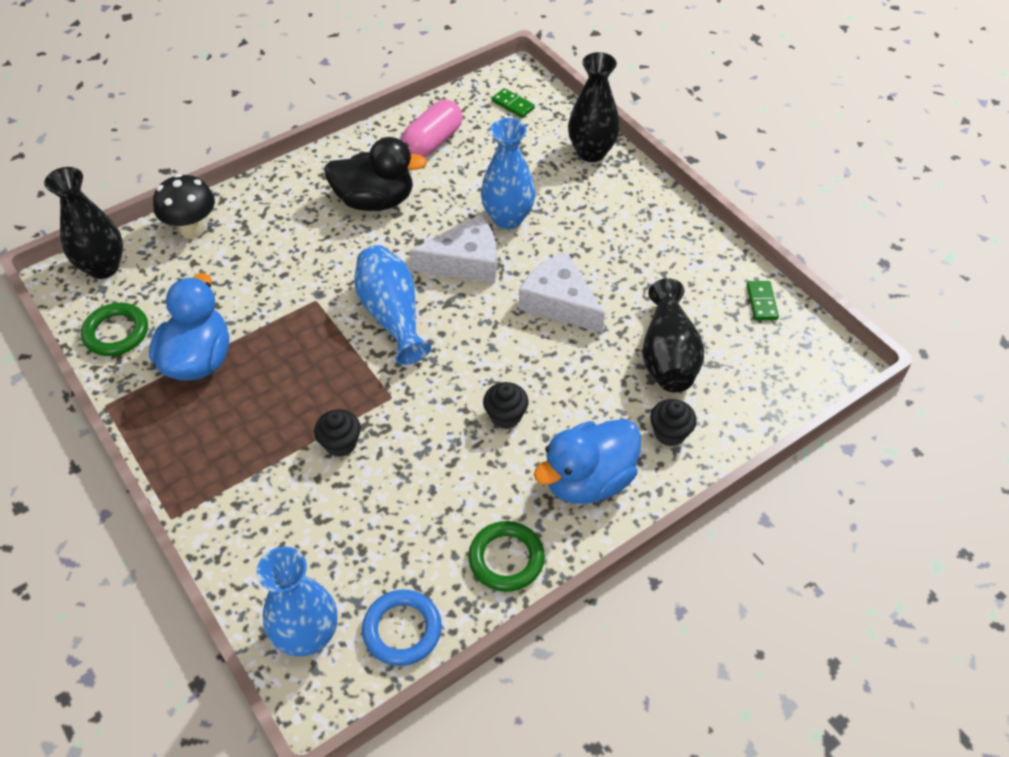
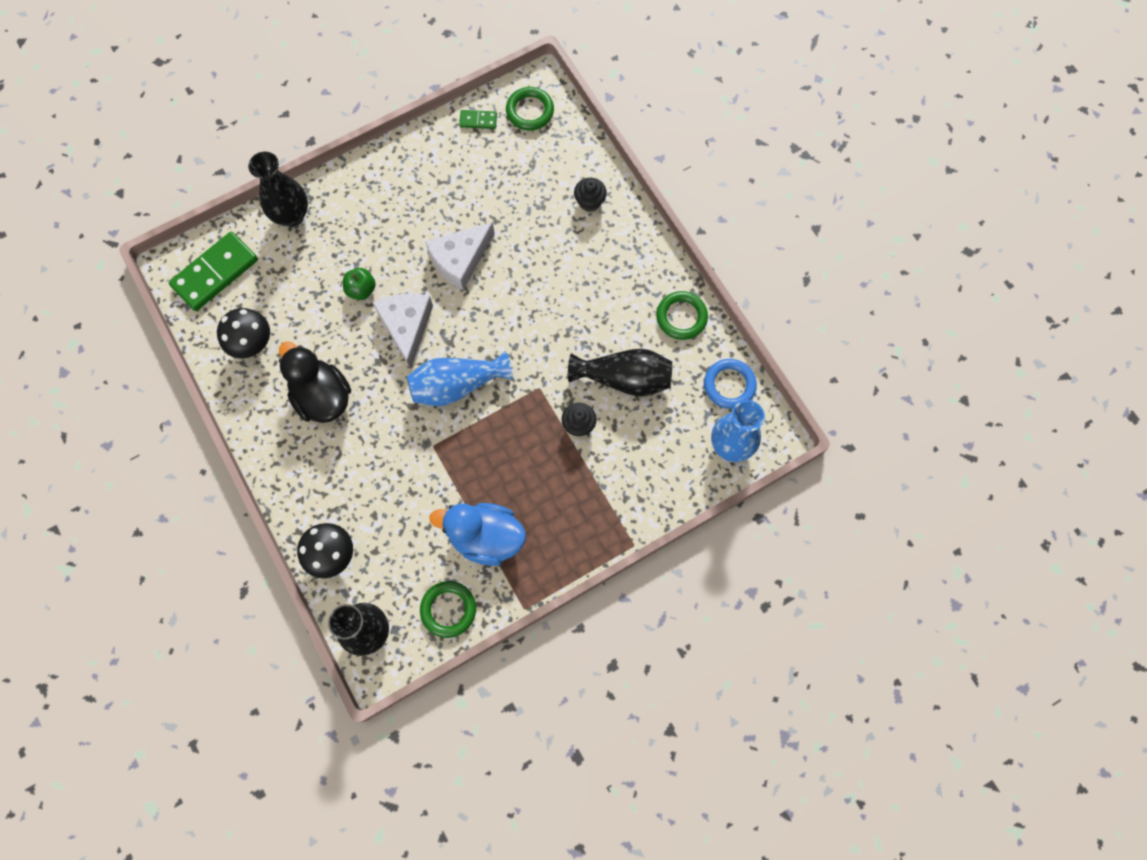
camera: 85 degrees left, 20 degrees up
(375, 201) = (322, 396): black duck -> black duck turned 45 degrees counterclockwise
(433, 142) = (253, 345): pink capsule -> black mushroom
(505, 416) = (565, 308): black cupcake -> none
(507, 218) = (361, 290): blue vase -> green apple
(513, 105) = (215, 273): green domino -> green domino, size x2.14
(588, 480) = (624, 259): blue duck -> none
(668, 355) = (521, 192): black vase -> black vase (624, 378)
(792, 355) = (530, 111): none -> green ring

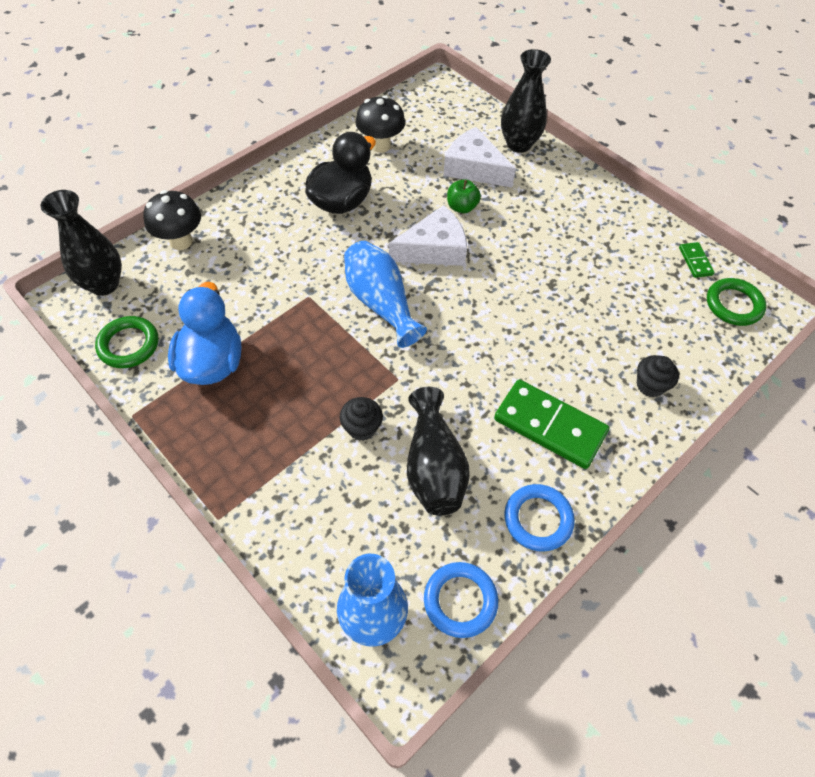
camera: 75 degrees right, 15 degrees down
(215, 273) = (441, 108): green domino -> green domino (549, 426)
(460, 259) = (525, 278): white cheese -> white cheese (474, 168)
(681, 317) = (538, 519): green ring -> blue ring

